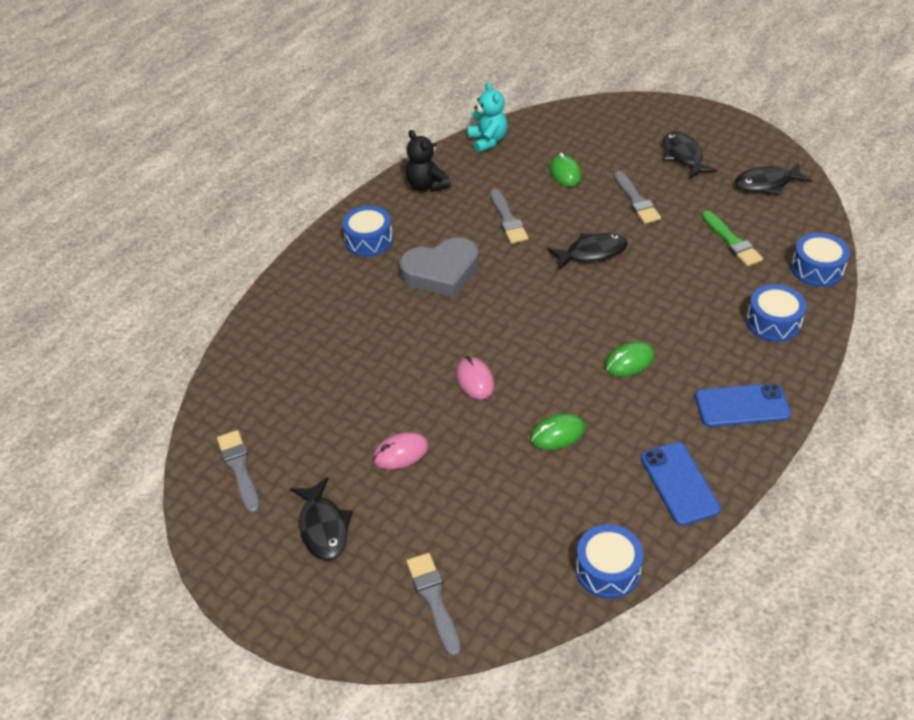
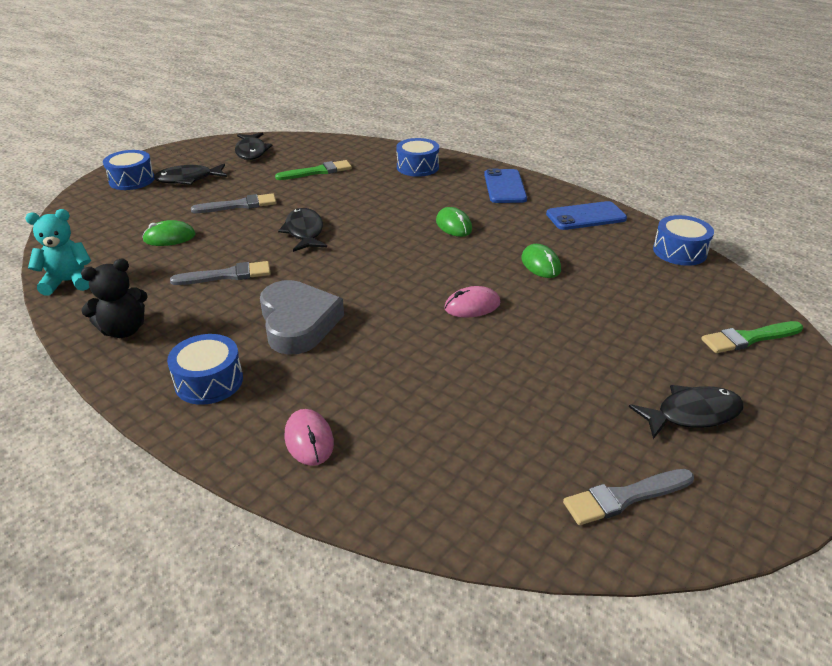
camera: 90 degrees left, 10 degrees down
(400, 453) = (576, 357): pink mouse -> pink mouse (309, 440)
(434, 599) = (748, 338): grey brush -> green brush
(817, 269) = (363, 147): blue drum -> blue drum (132, 180)

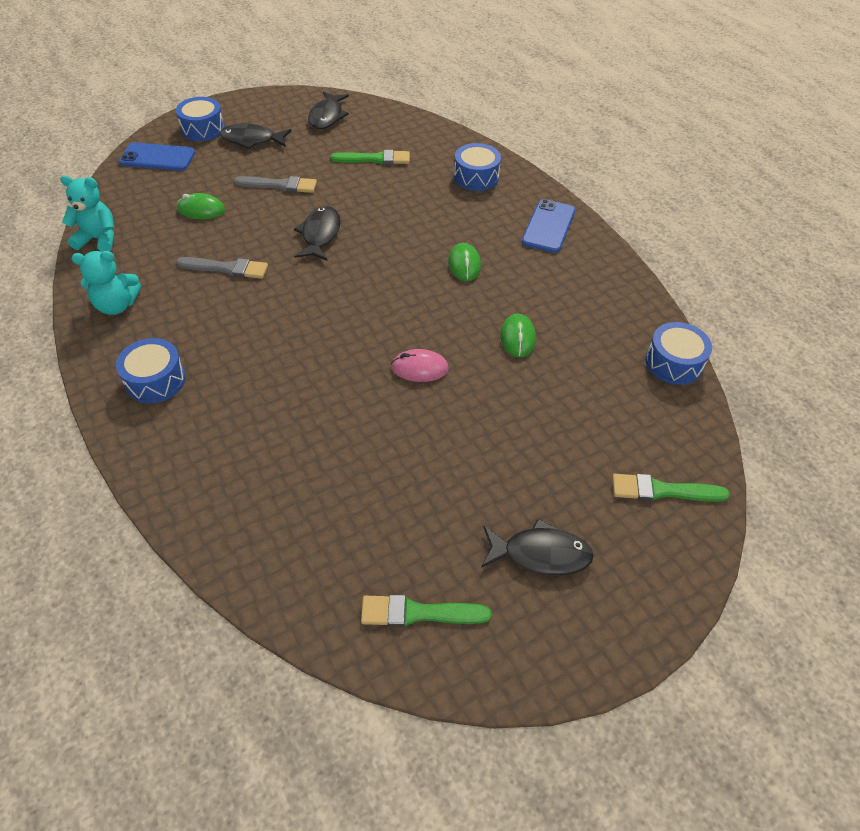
camera: 20 degrees right, 15 degrees up
(124, 330) = (117, 305): black teddy bear -> turquoise teddy bear
(298, 323) = (257, 340): grey heart -> none
(309, 440) = (201, 465): pink mouse -> none
(586, 216) = (606, 289): blue phone -> blue phone (157, 157)
(624, 497) = (418, 613): grey brush -> green brush

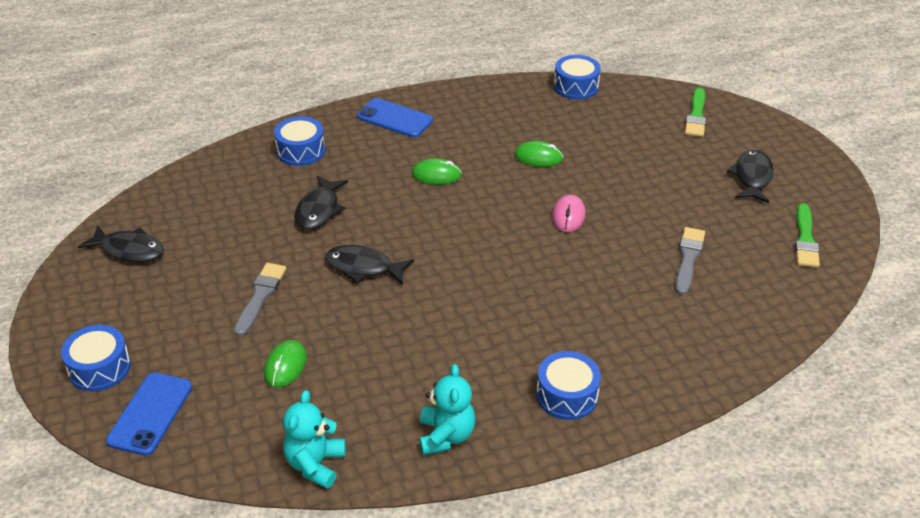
camera: 80 degrees left, 10 degrees down
(227, 268) = (402, 342): grey brush -> grey brush (688, 258)
(252, 140) = (151, 319): black fish -> black fish (319, 210)
(375, 159) = (238, 218): green brush -> none

